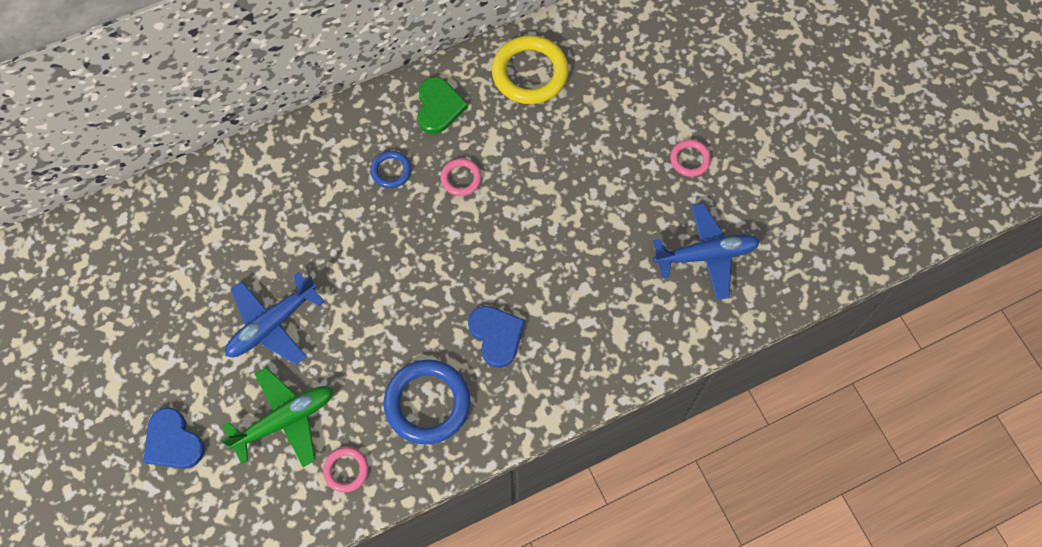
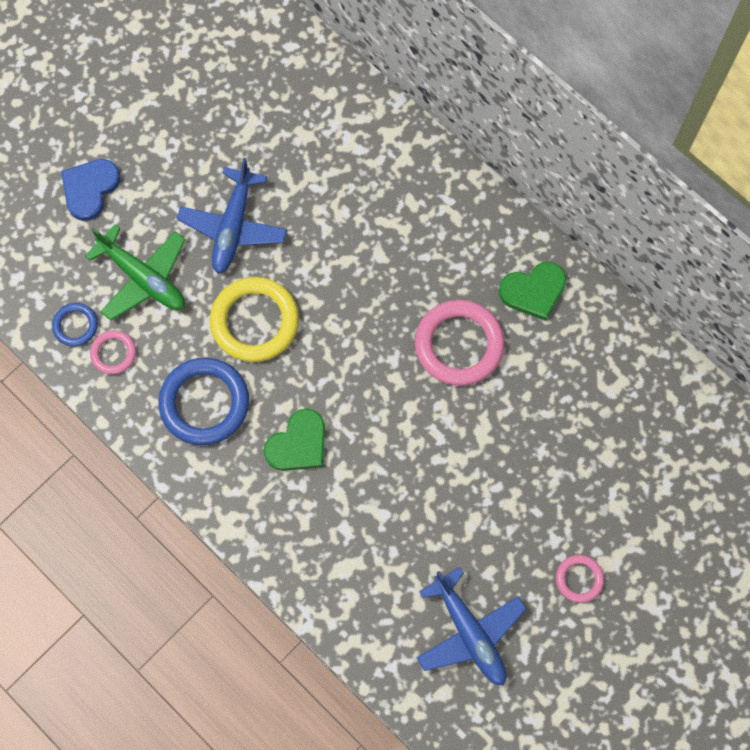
camera: 70 degrees right, 5 degrees up
(272, 324) = (233, 227): blue plane -> blue plane turned 105 degrees counterclockwise
(391, 171) = (440, 272): blue ring -> blue ring (75, 326)
(461, 178) = (459, 345): pink ring -> pink ring, size x1.95
(496, 335) = (298, 444): blue heart -> green heart
(530, 73) = (615, 370): yellow ring -> yellow ring (255, 321)

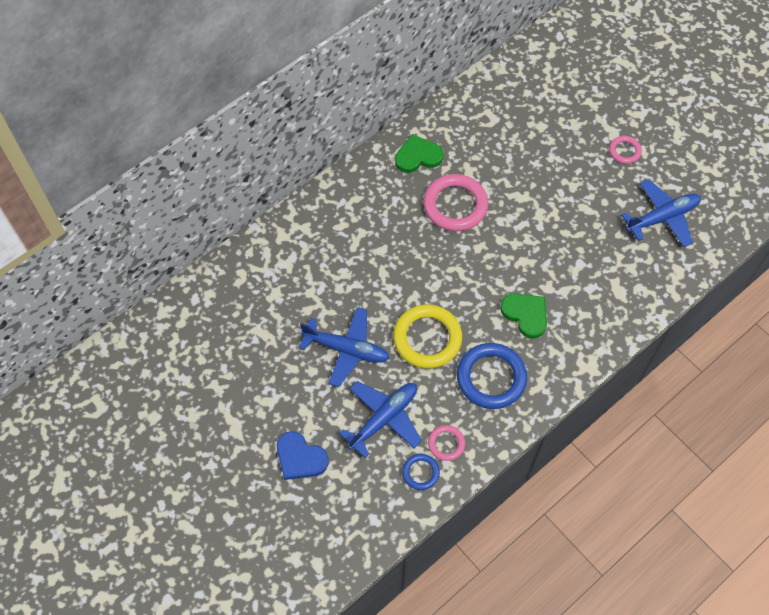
camera: 85 degrees left, 10 degrees down
(143, 278) = (384, 418): green plane -> blue plane
(533, 291) = (418, 156): green heart -> green heart turned 90 degrees counterclockwise

